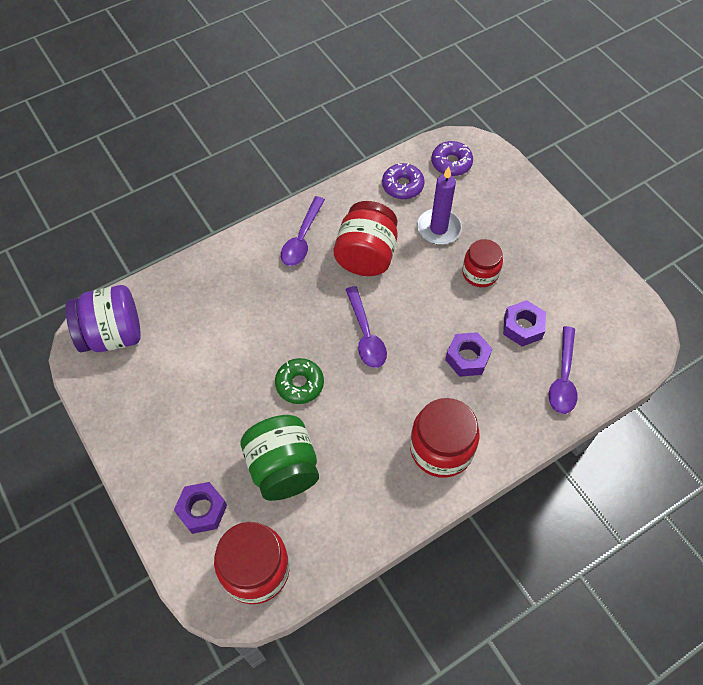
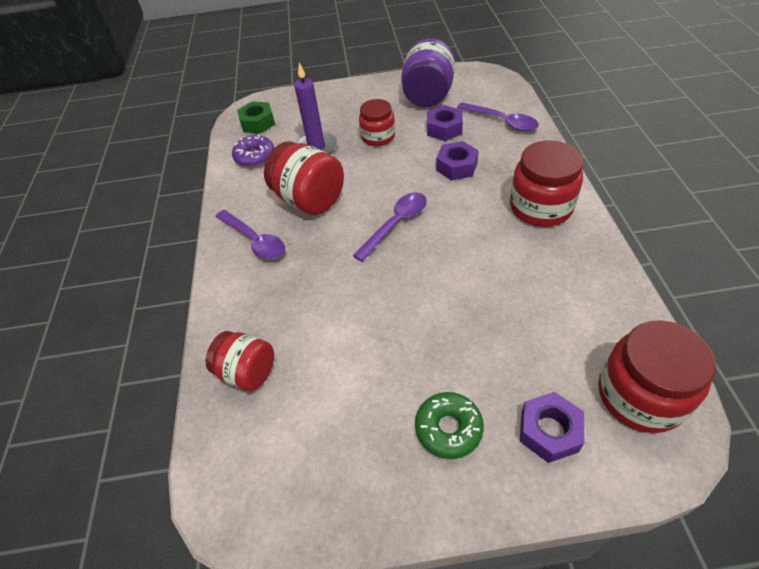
camera: 60 degrees left, 10 degrees down
(112, 335) = (249, 470): purple jar -> purple jar (427, 96)
(181, 297) = (248, 372): none -> red jar
(283, 468) = (520, 333): green jar -> none
(299, 384) = (424, 290): green donut -> green donut (448, 428)
(366, 335) = (396, 224): purple spoon -> purple spoon turned 60 degrees counterclockwise
(451, 163) = (258, 123): purple donut -> green nut

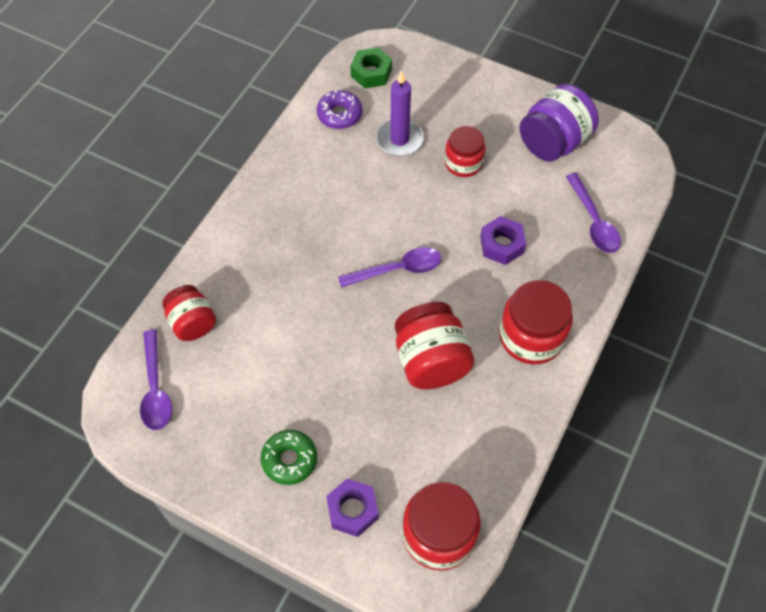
camera: 30 degrees right, 10 degrees up
(255, 241) = (276, 209): purple spoon -> purple spoon (155, 388)
(310, 200) = (349, 196): red jar -> red jar (431, 361)
(444, 129) = (531, 193): purple nut -> none

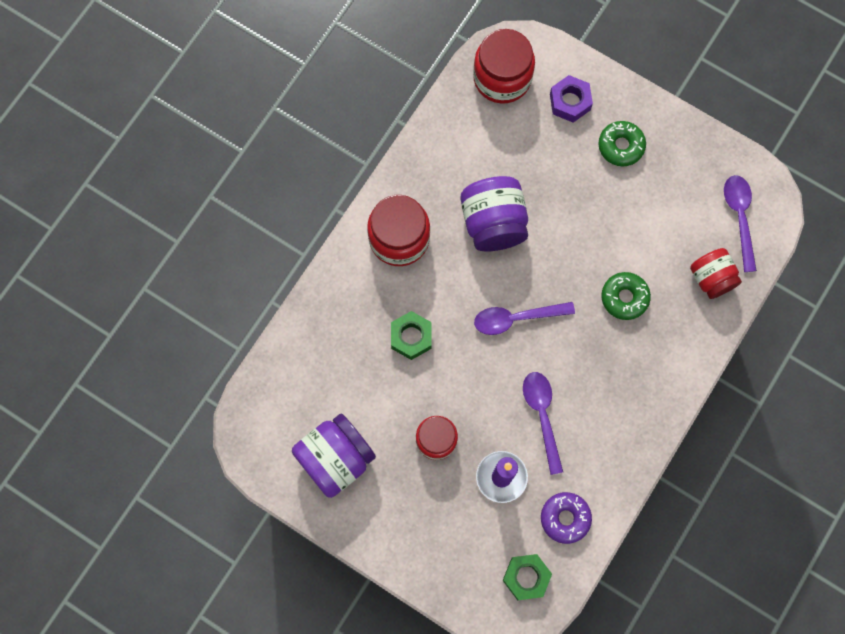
camera: 175 degrees left, 15 degrees up
(285, 297) = (624, 297): none -> green donut
(431, 361) = (493, 223): red jar -> purple jar
(502, 245) = (411, 337): purple nut -> green nut
(593, 221) = (315, 356): purple spoon -> purple spoon (542, 416)

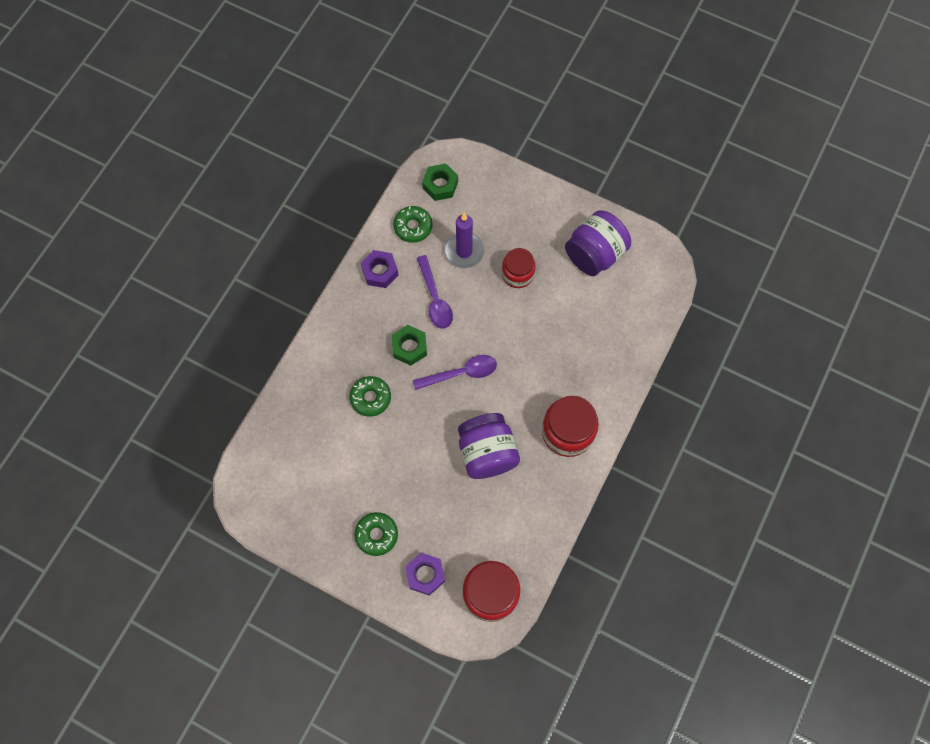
camera: 175 degrees right, 5 degrees down
(411, 337) = (547, 351): green nut -> green nut (409, 347)
(565, 518) = (413, 227): purple donut -> green donut
(609, 458) = (380, 272): none -> purple nut
(711, 278) = (296, 420): red jar -> none
(739, 217) = (270, 476): purple spoon -> none

